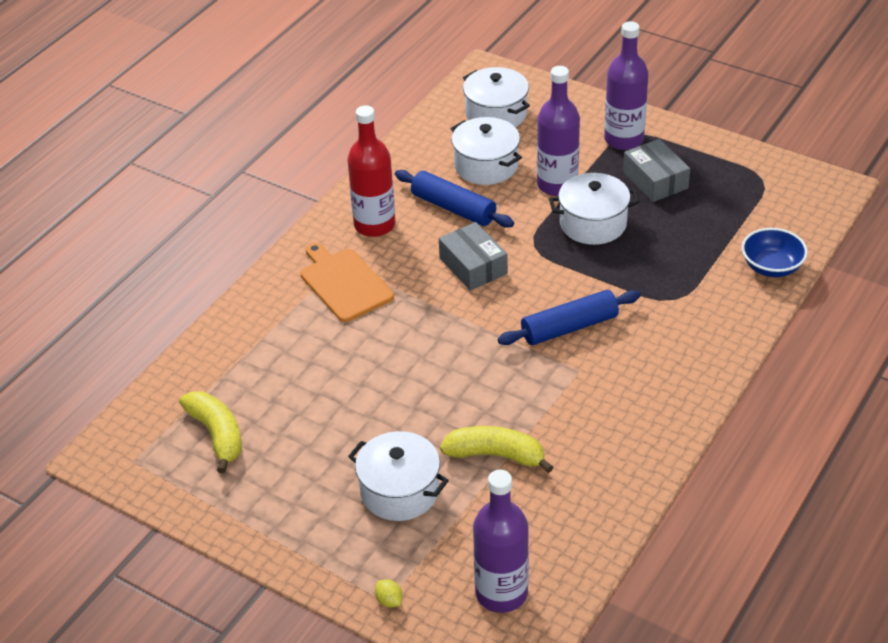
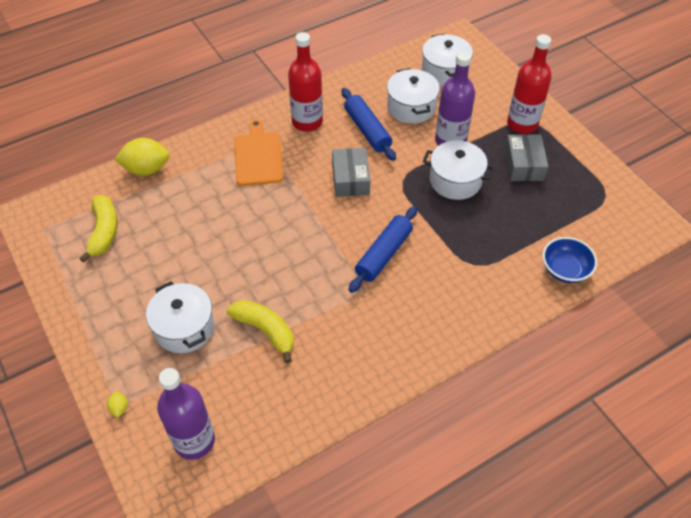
camera: 25 degrees right, 10 degrees up
(214, 348) = (146, 169): none -> yellow lemon
(569, 327) = (384, 254): blue rolling pin -> blue rolling pin turned 60 degrees counterclockwise
(623, 139) = (522, 124): purple bottle -> red bottle

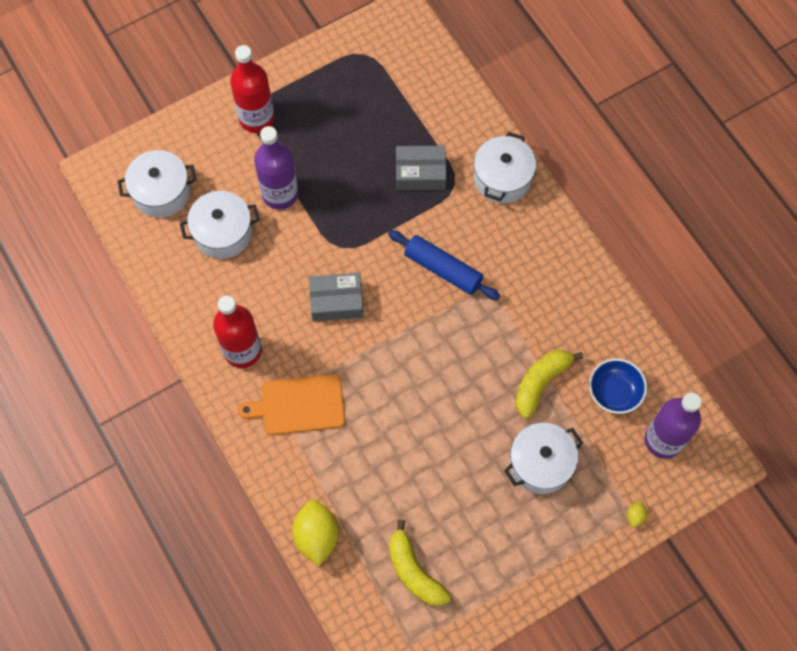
camera: 90 degrees left, 15 degrees up
(104, 232) = (414, 571): yellow banana -> yellow banana turned 120 degrees counterclockwise
(119, 408) = (635, 516): yellow lemon -> yellow lemon turned 60 degrees counterclockwise
(367, 130) = (259, 282): blue rolling pin -> none
(455, 180) = (341, 193): white pot -> white pot (502, 178)
(524, 164) = (319, 124): grey box -> grey box (420, 173)
(565, 270) = (460, 105): blue bowl -> blue bowl (614, 392)

